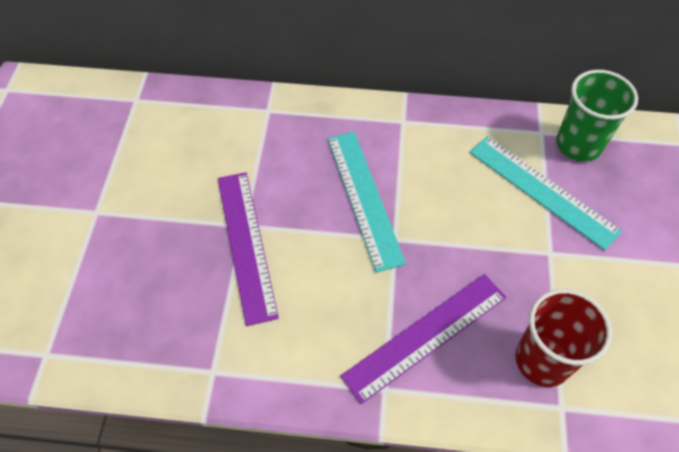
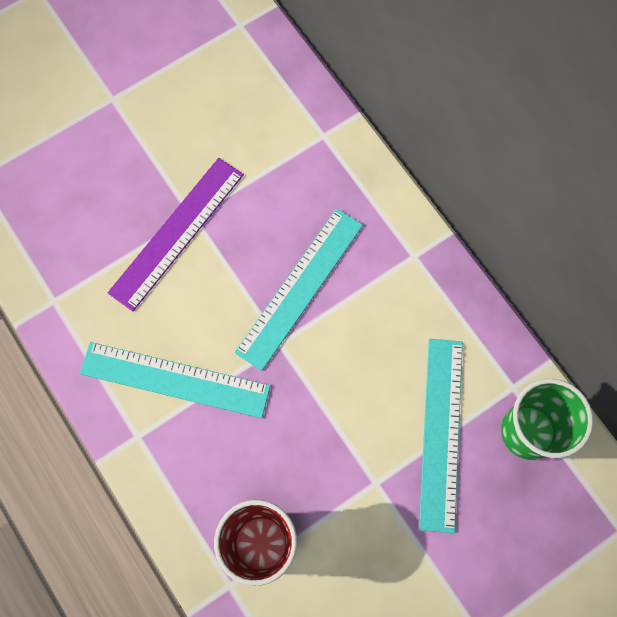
camera: 50 degrees right, 15 degrees up
(361, 328) = (175, 380): none -> turquoise ruler
(425, 335) = (208, 434): purple ruler -> none

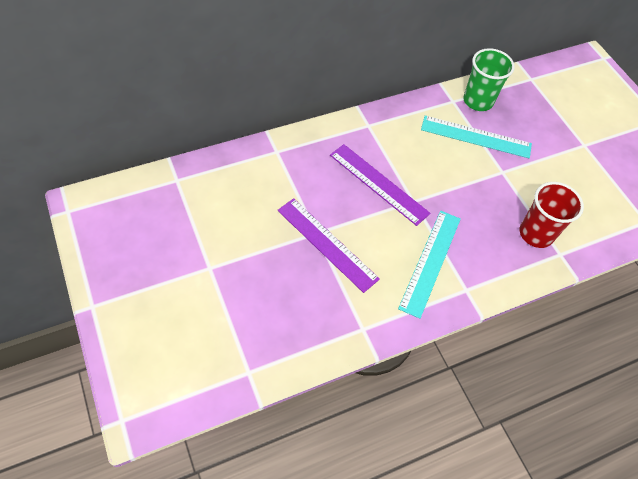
camera: 85 degrees left, 15 degrees down
(300, 287) = (378, 183): turquoise ruler -> purple ruler

